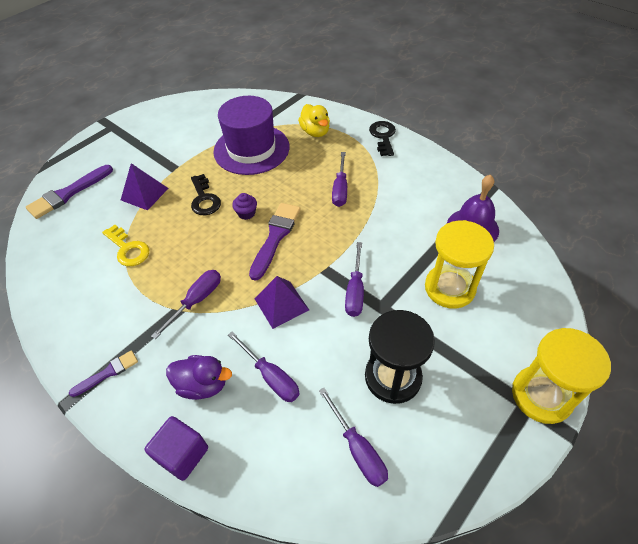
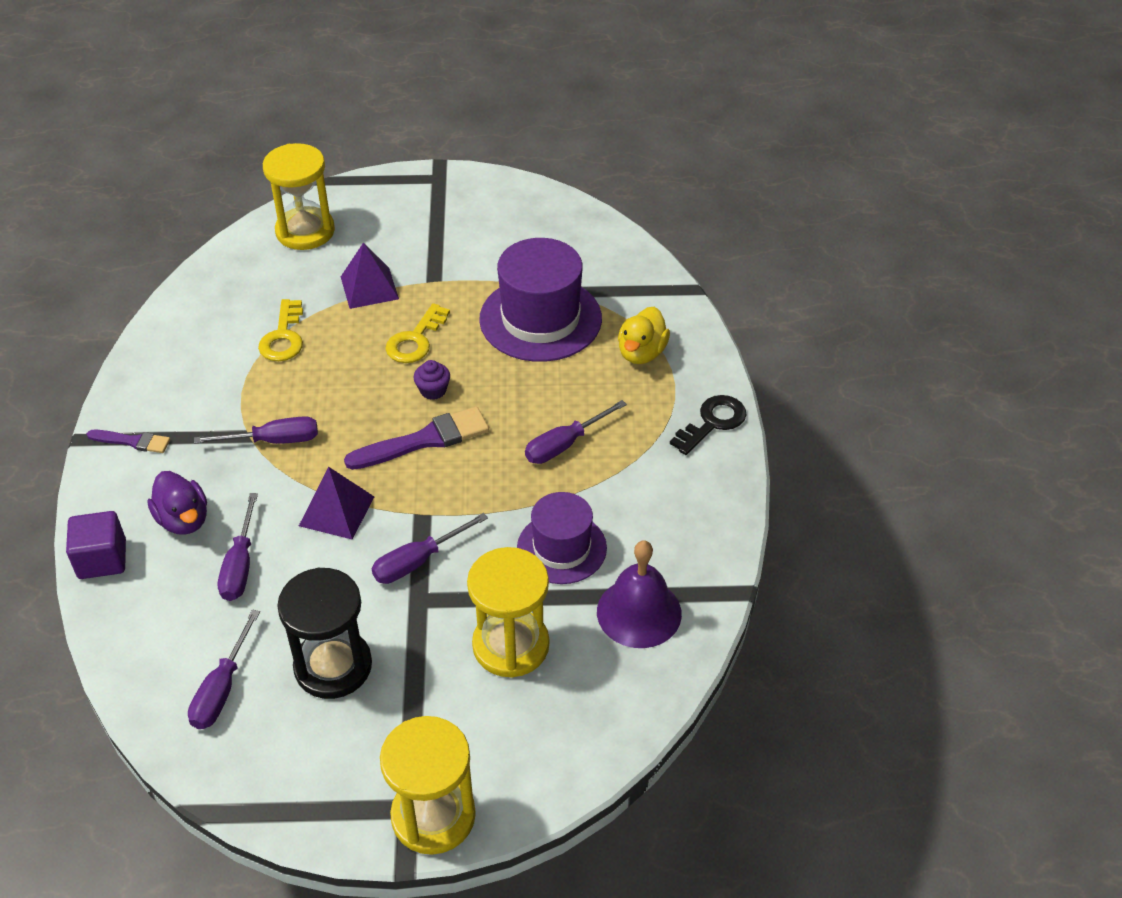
camera: 45 degrees right, 5 degrees down
(68, 194) = (305, 231): purple brush -> yellow hourglass
(204, 199) = (415, 340): black key -> yellow key
(404, 230) = (561, 548): none -> purple hat

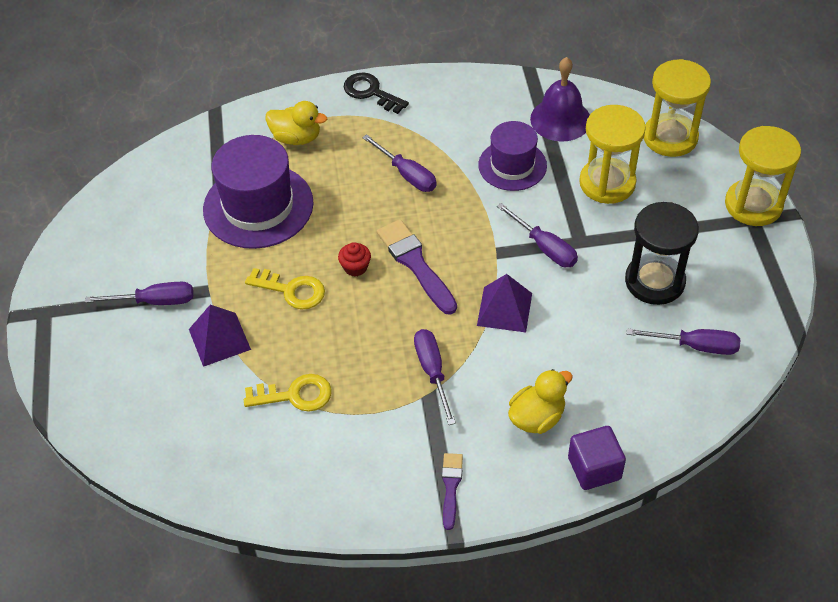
camera: 95 degrees left, 5 degrees up
(183, 520) = (537, 417): purple duck -> yellow duck
(240, 565) = (576, 363): purple screwdriver -> purple screwdriver (155, 301)
(305, 231) = (130, 412): yellow hourglass -> yellow hourglass (670, 137)
(433, 390) = (355, 267): purple cupcake -> red cupcake

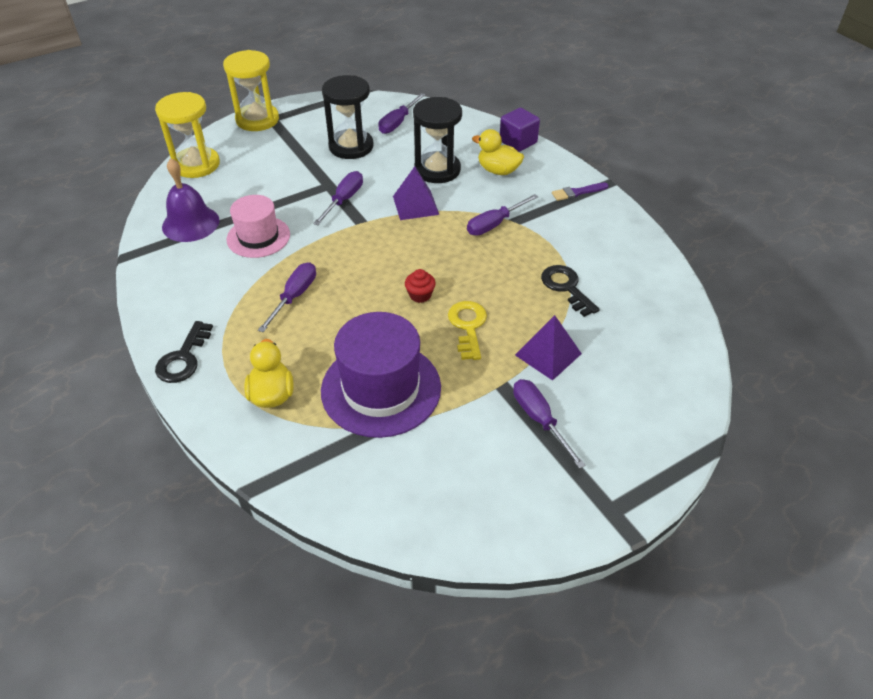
camera: 115 degrees left, 5 degrees down
(295, 395) = (566, 287): yellow key -> black key
(415, 264) = (397, 261): purple brush -> none
(512, 165) = (258, 237): purple hat -> pink hat
(566, 353) = (437, 170): none -> black hourglass
(607, 183) = (260, 184): yellow hourglass -> none
(695, 346) = (398, 123): purple screwdriver -> purple screwdriver turned 135 degrees counterclockwise

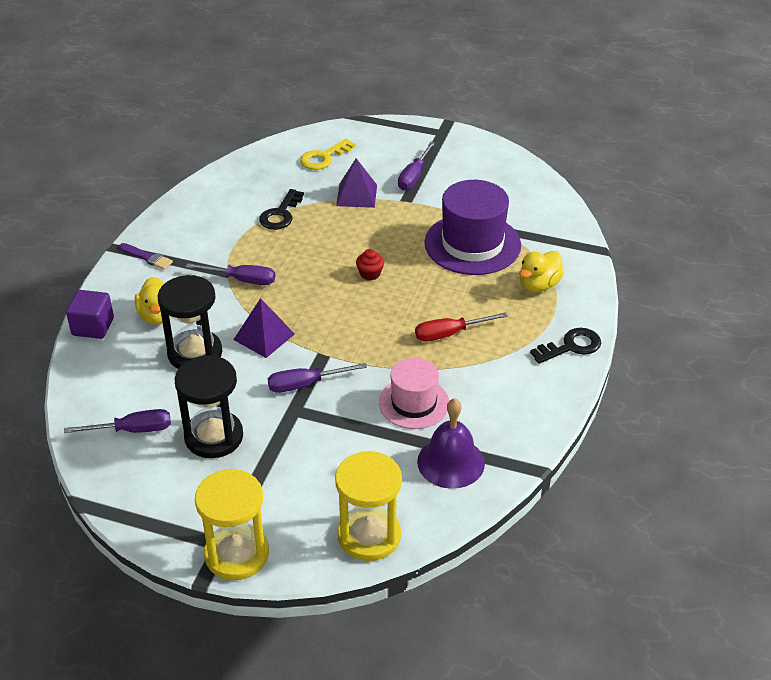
camera: 130 degrees left, 5 degrees down
(294, 296) = (449, 334): purple screwdriver -> red screwdriver
(468, 326) = (373, 237): yellow key -> yellow key (324, 157)

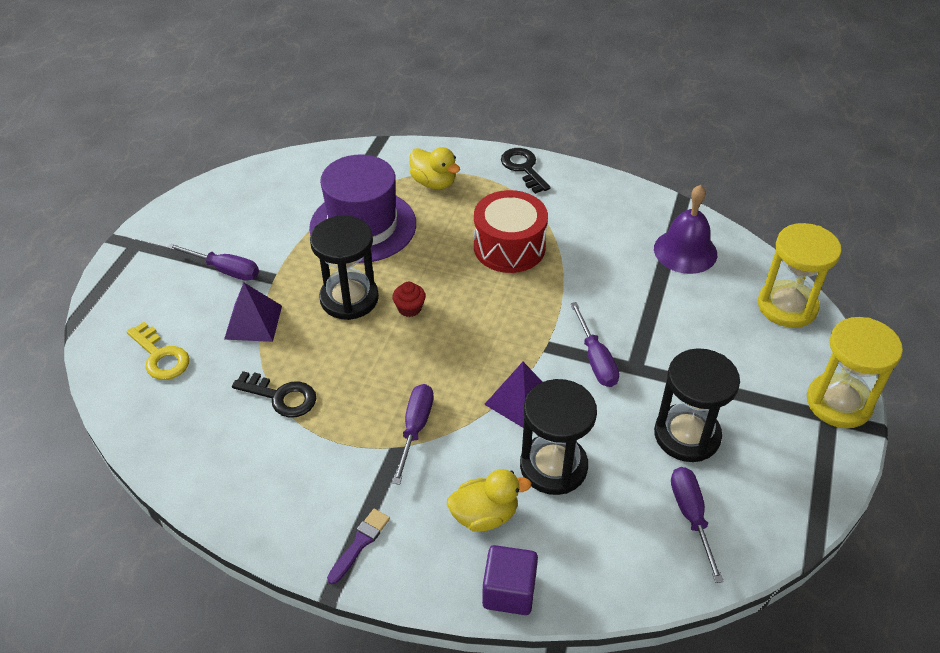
camera: 90 degrees left, 5 degrees up
(382, 241) = (349, 298): none -> black hourglass
(414, 403) = (612, 275): pink hat -> none
(449, 334) = (509, 247): red screwdriver -> red drum

